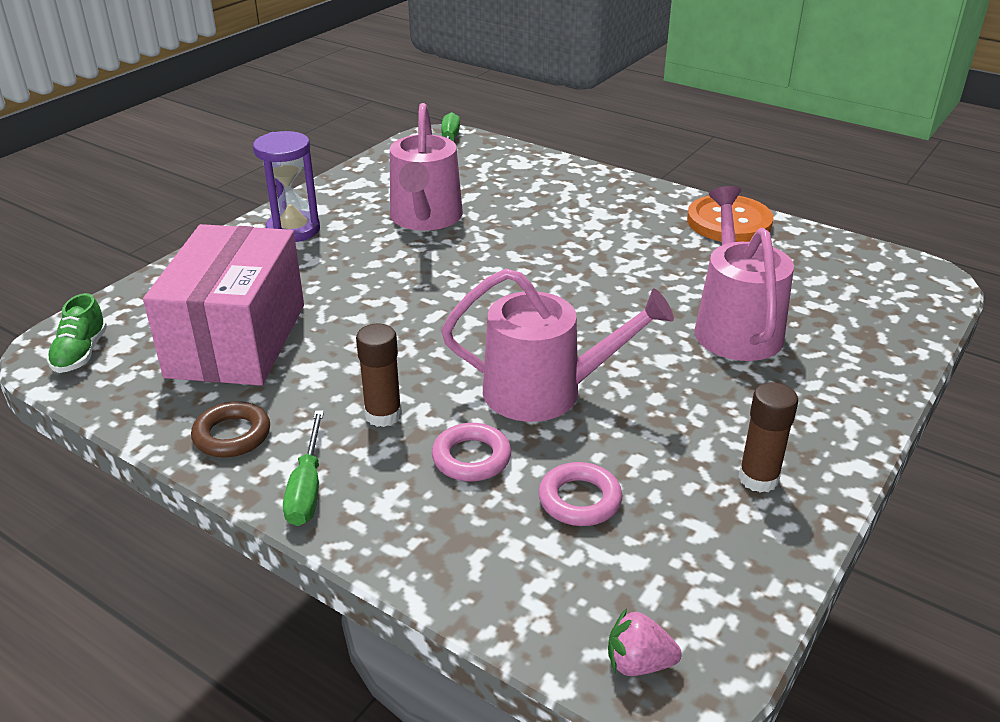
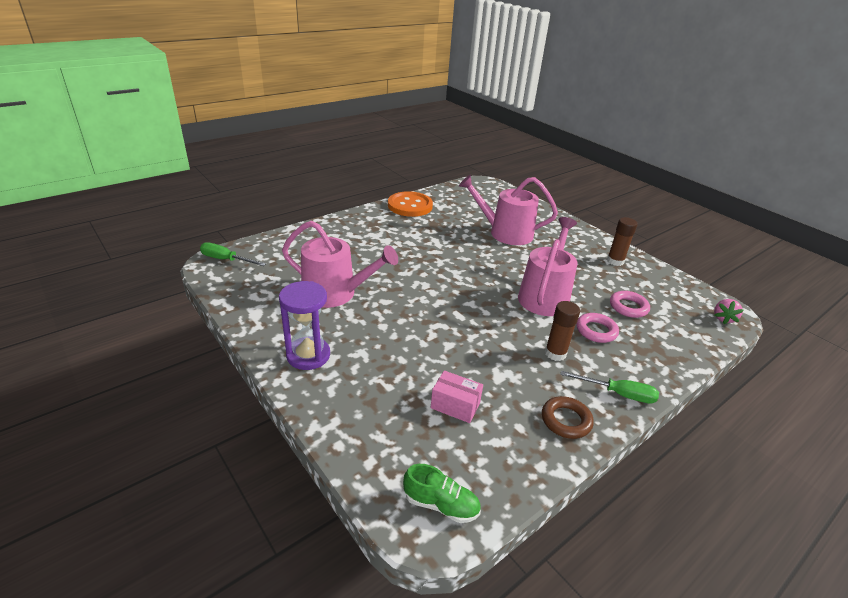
camera: 75 degrees left, 0 degrees up
(237, 340) = (455, 405): pink box -> pink box, size x0.40

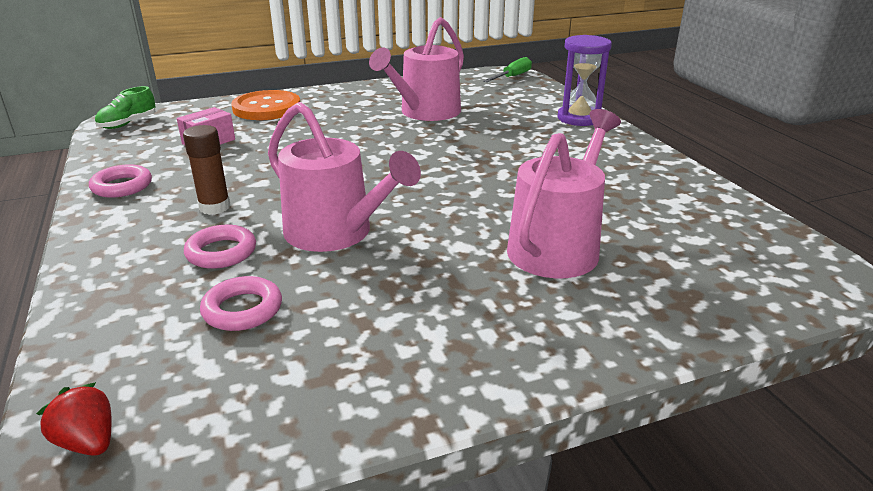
camera: 110 degrees right, 5 degrees down
(308, 355) = (334, 98): purple hourglass -> purple hourglass (579, 118)
(410, 206) = (668, 176): orange button -> orange button (267, 108)
(566, 420) = (122, 186): brown ring -> pink ring
(615, 261) = (400, 361): brown glue stick -> none
(618, 394) = (107, 228): green screwdriver -> none
(723, 318) = (88, 442): pink strawberry -> red strawberry

